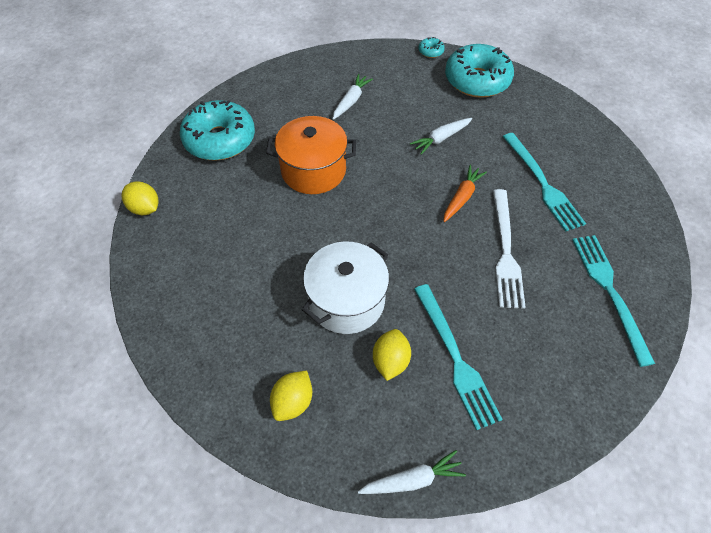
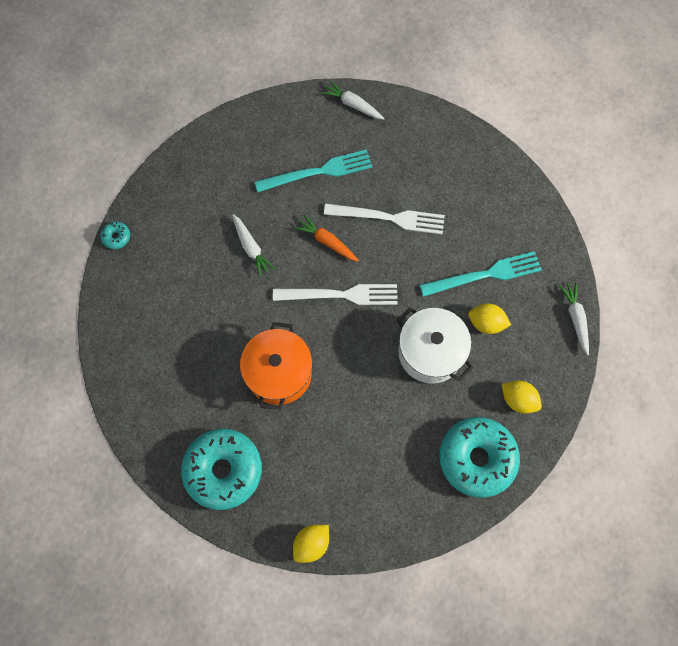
camera: 85 degrees left, 15 degrees up
(351, 101) = (183, 329): white carrot -> white carrot (353, 105)
(403, 213) = (340, 295): none -> white fork
(477, 80) = (172, 199): turquoise donut -> turquoise donut (476, 458)
(610, 292) = (433, 151): turquoise fork -> none

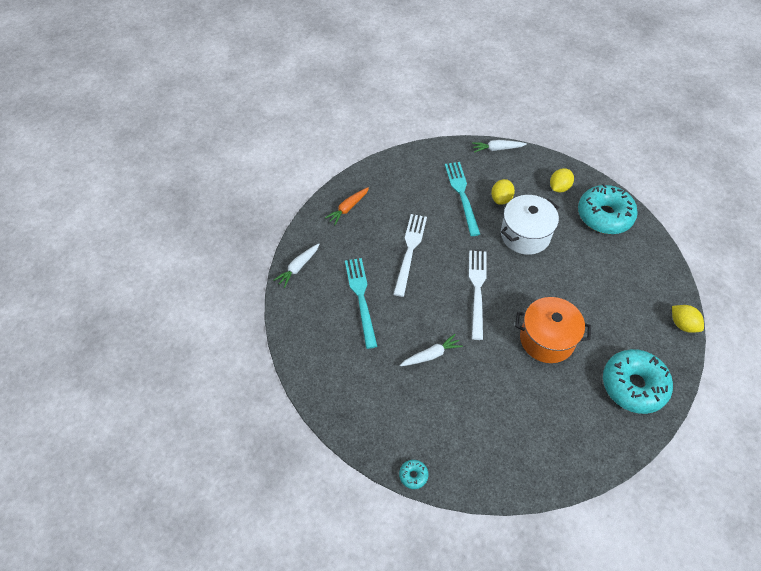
camera: 85 degrees left, 15 degrees down
(327, 242) = (428, 296): orange carrot -> orange carrot (348, 208)

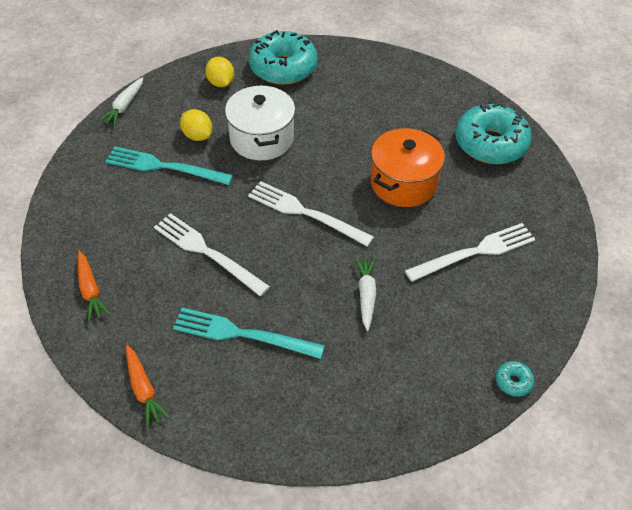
camera: 65 degrees left, 5 degrees down
(298, 267) = (144, 389): white carrot -> orange carrot
(512, 411) = (474, 252): none -> white fork
(682, 324) = (443, 77): yellow lemon -> none

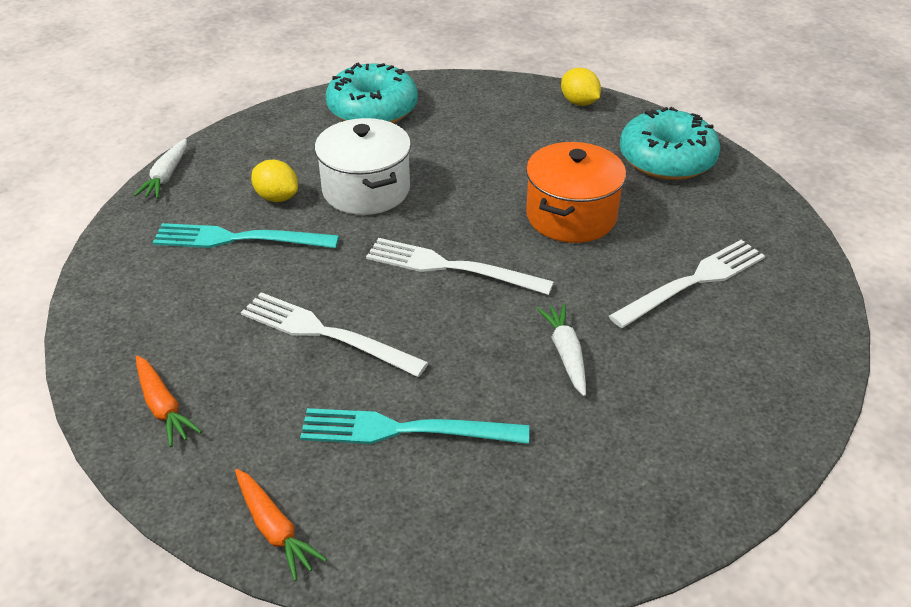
camera: 10 degrees left, 10 degrees down
(221, 83) = (293, 135): yellow lemon -> yellow lemon (579, 102)
(513, 382) = (804, 430): turquoise donut -> none

